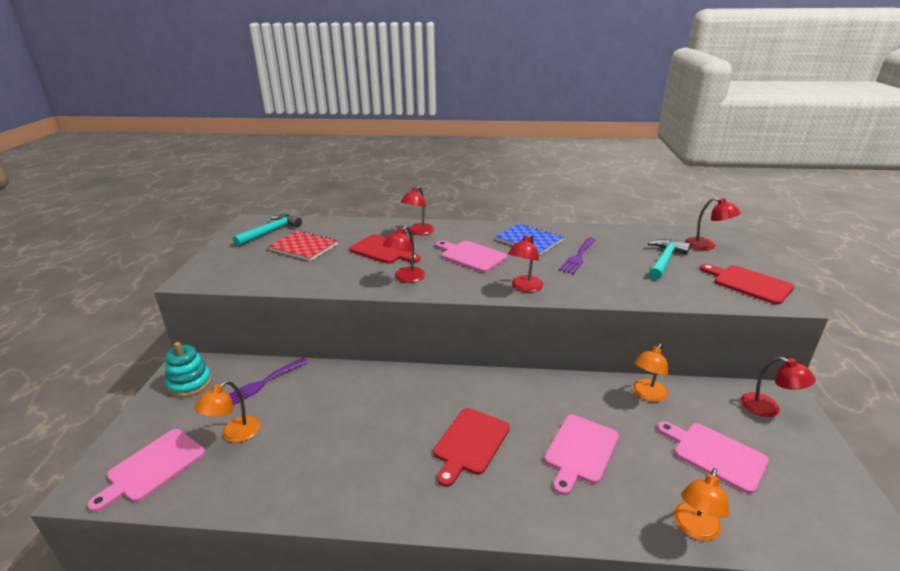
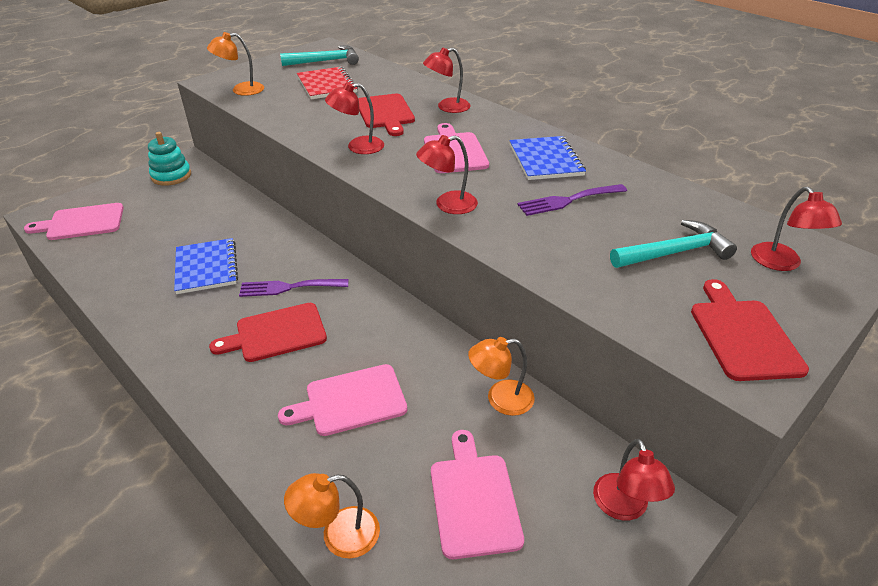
camera: 40 degrees right, 10 degrees up
(235, 434) = (147, 228): orange lamp -> orange lamp (241, 90)
(262, 384) = (210, 200): purple fork -> purple fork (289, 287)
(343, 433) = (206, 267): none -> blue notebook

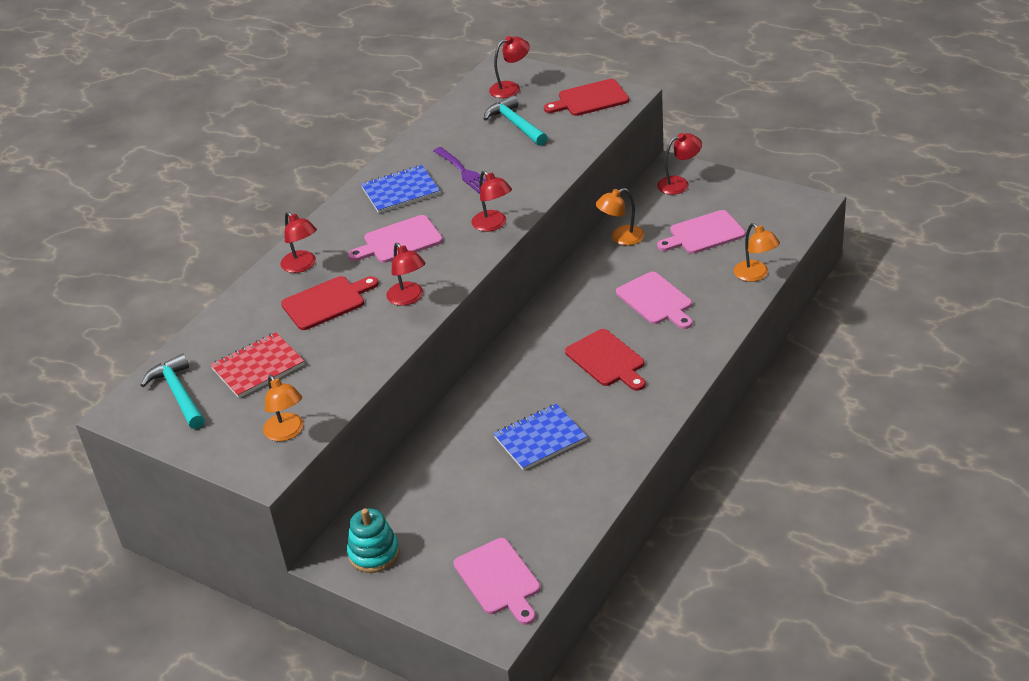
camera: 100 degrees left, 0 degrees up
(289, 287) = (547, 374): purple fork -> none
(500, 399) = (621, 238): orange lamp -> orange lamp turned 90 degrees clockwise

